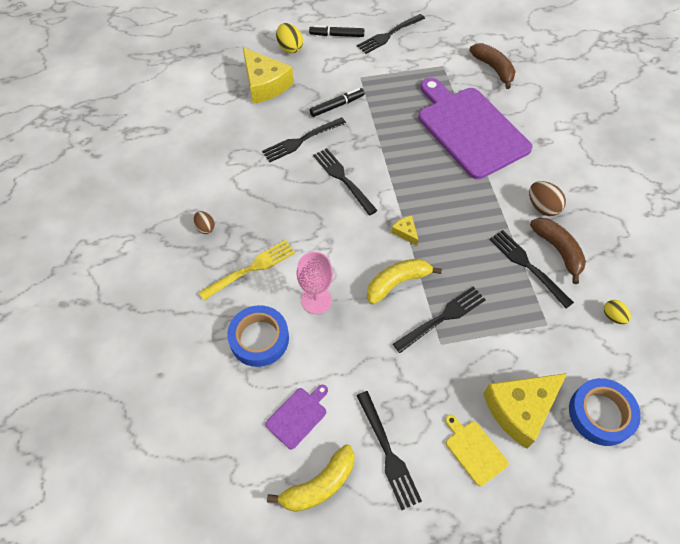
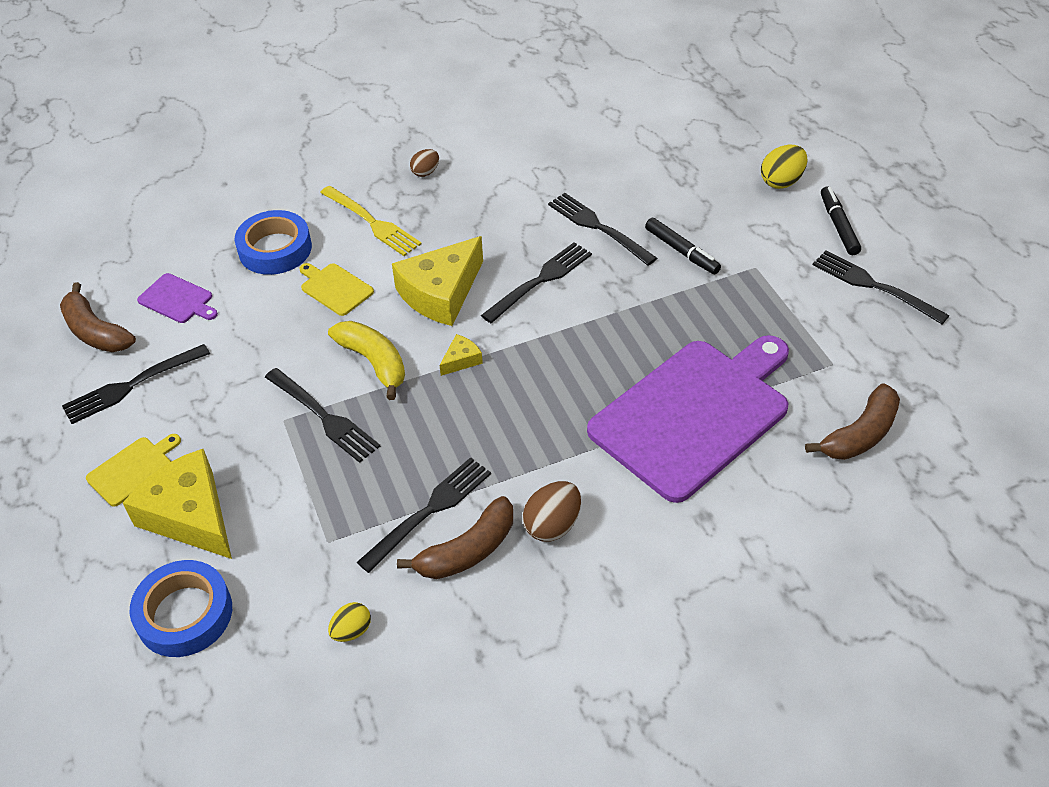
camera: 80 degrees right, 10 degrees down
(265, 84) = (693, 172): yellow cheese -> yellow cheese (441, 293)
(316, 300) = (335, 288): pink goblet -> yellow cutting board
(319, 485) = (95, 332): yellow banana -> brown banana

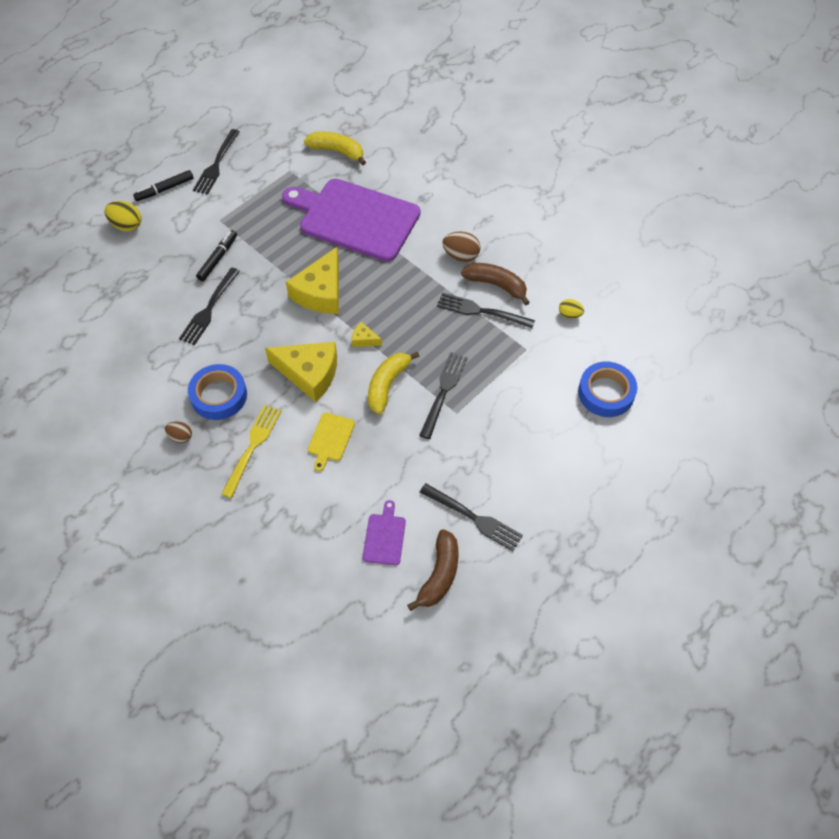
camera: 115 degrees left, 10 degrees up
(133, 469) = (535, 475): yellow cutting board -> none
(190, 515) = (548, 425): yellow cheese -> yellow cheese (321, 292)
(275, 249) = (305, 499): blue tape -> blue tape (219, 395)
(540, 281) = (275, 323): black fork -> none
(860, 434) = (337, 151): brown banana -> yellow banana

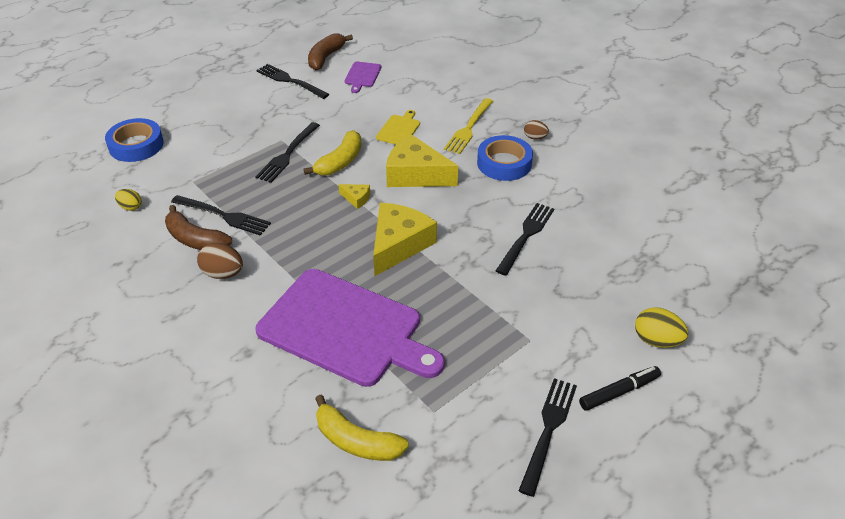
camera: 175 degrees left, 15 degrees down
(218, 258) = (524, 289): black marker -> none

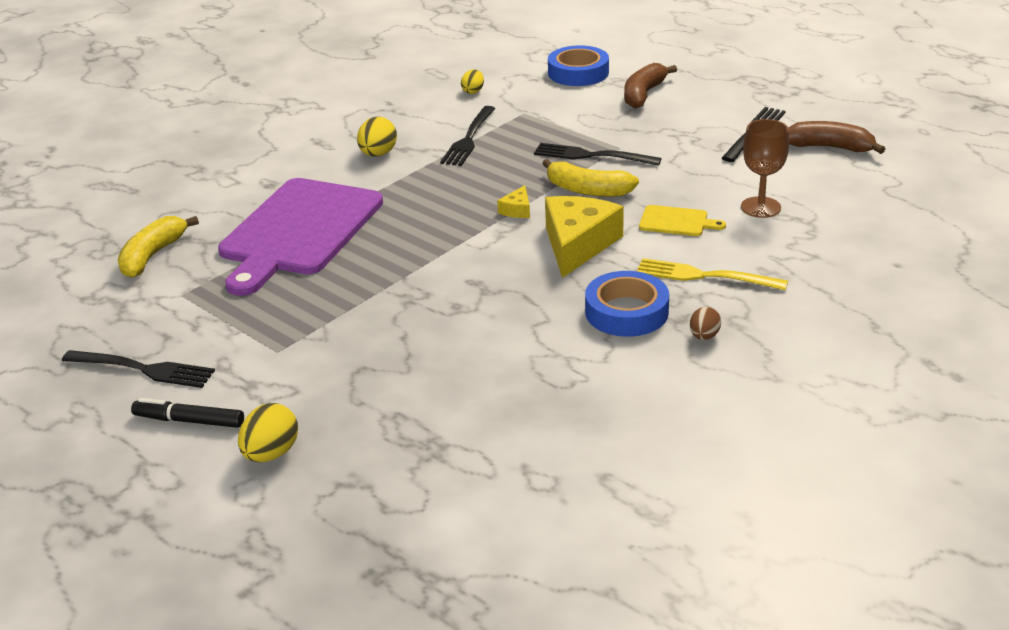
camera: 85 degrees right, 10 degrees down
(195, 239) = (428, 131): brown banana -> brown banana (643, 94)
(223, 273) = (378, 154): brown egg -> yellow egg
(362, 76) = (798, 179): purple cutting board -> none
(392, 95) = (760, 207): none -> brown goblet
(398, 244) = (436, 247): yellow cheese -> none
(526, 236) = (466, 339): black fork -> none
(619, 392) = (189, 421): black marker -> black marker turned 135 degrees clockwise

